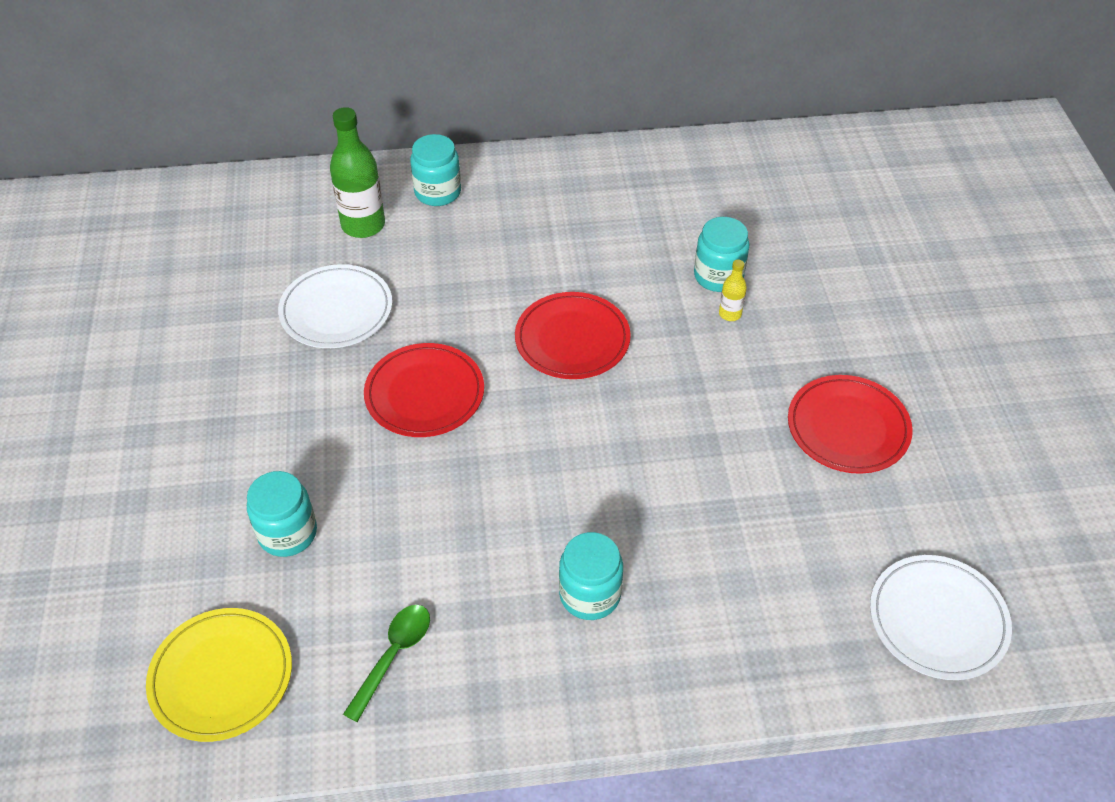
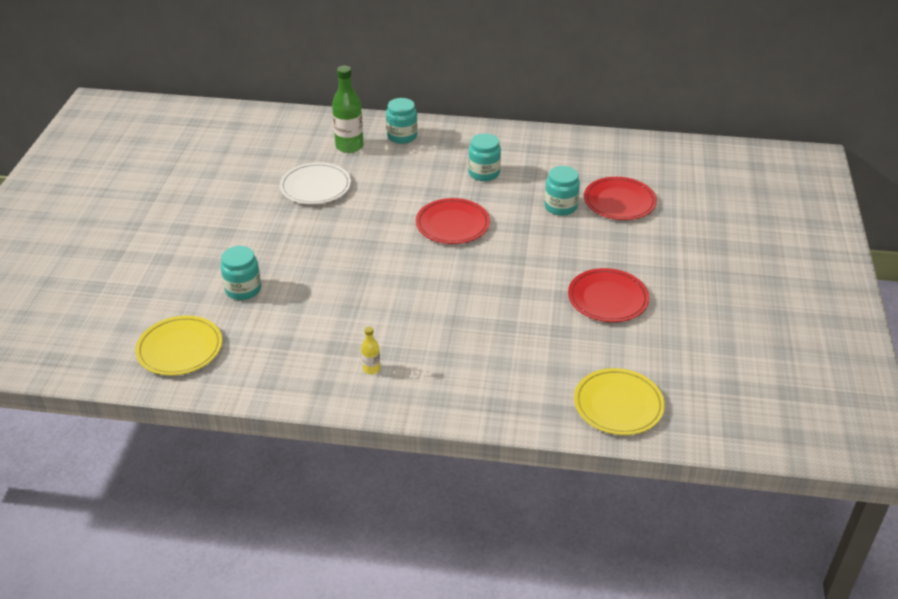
camera: 15 degrees right, 10 degrees down
(393, 656) = (279, 358): green spoon -> none
(424, 394) = (350, 236): red plate -> red plate (619, 202)
(590, 594) = (407, 351): turquoise jar -> turquoise jar (484, 173)
(730, 314) = (559, 227): yellow bottle -> yellow bottle (371, 369)
(937, 620) = (618, 405): white plate -> yellow plate

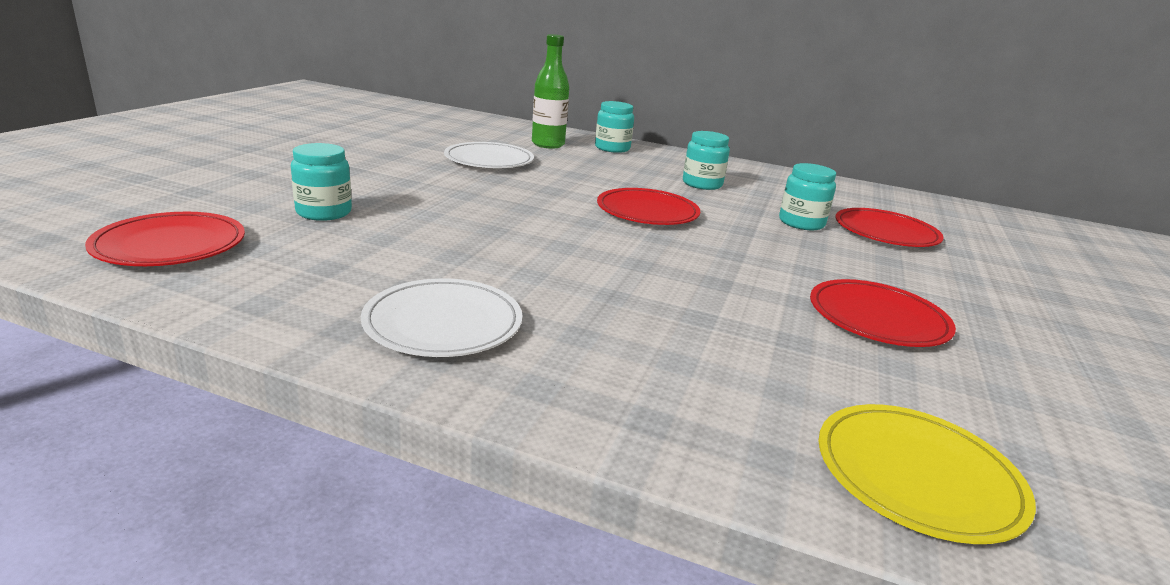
camera: 10 degrees right, 15 degrees down
(180, 349) = (170, 245): yellow plate -> red plate
(371, 369) = (443, 323): yellow bottle -> white plate

